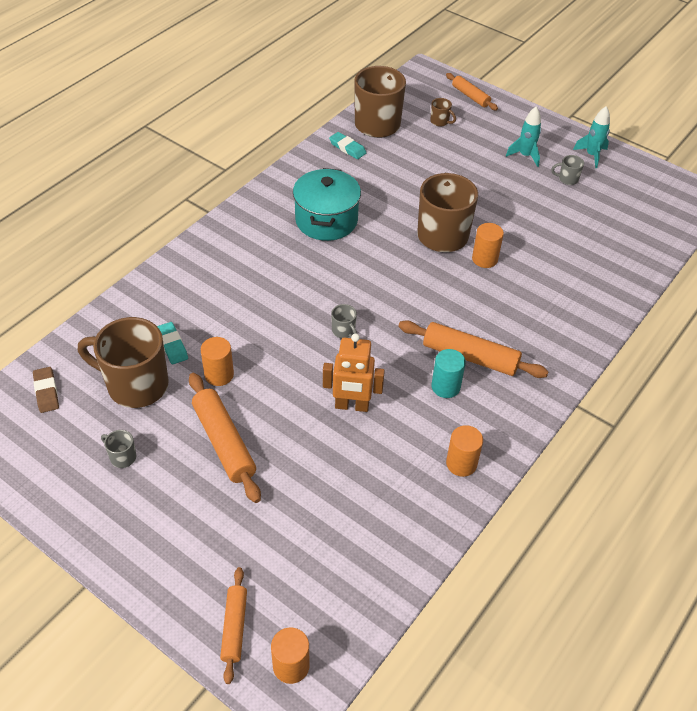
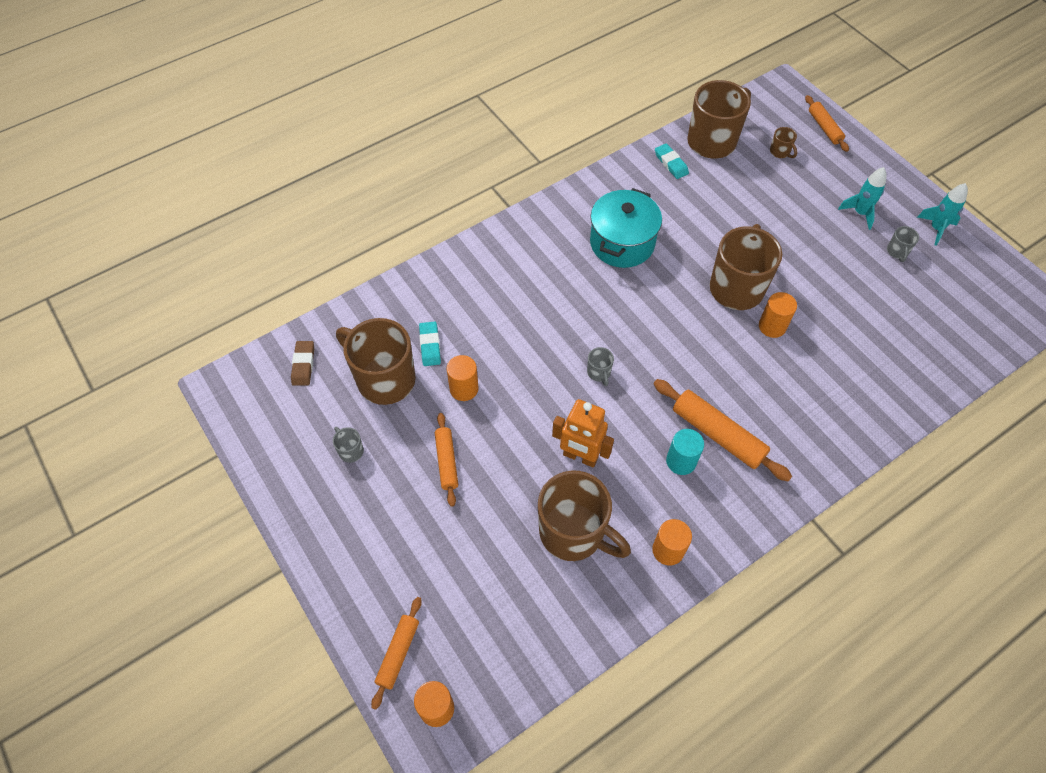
camera: 20 degrees right, 10 degrees up
(224, 442) = (447, 461): orange rolling pin -> orange rolling pin, size x0.62
(369, 472) = (574, 533): none -> brown mug
(567, 179) = (897, 252): grey mug -> grey mug turned 105 degrees counterclockwise

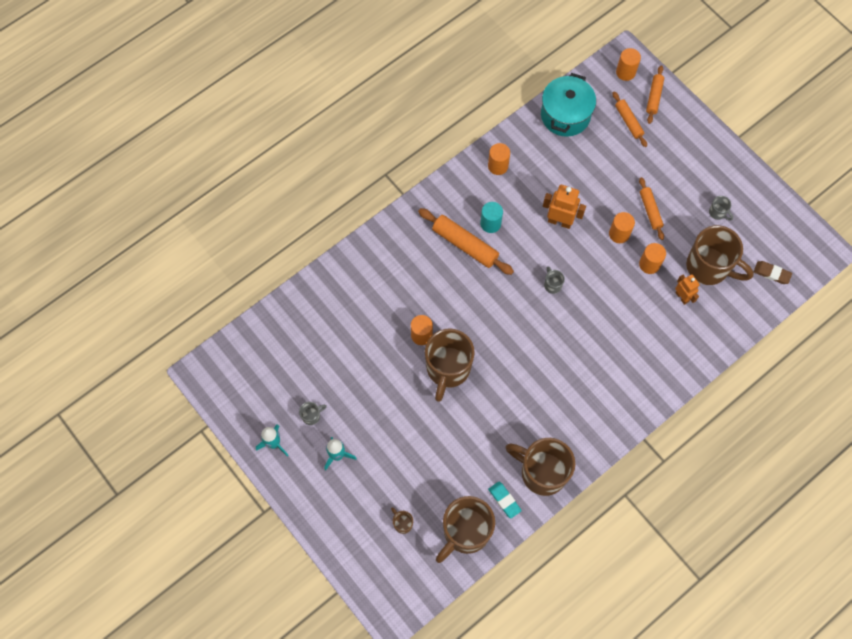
camera: 175 degrees right, 10 degrees up
(303, 365) = (771, 273): brown eraser -> brown eraser turned 60 degrees counterclockwise
(430, 345) = (682, 297): turquoise eraser -> orange robot
(498, 432) = (619, 234): none -> orange cylinder
(574, 533) = (558, 171): brown mug -> brown mug (542, 472)
(622, 243) = (543, 405): turquoise pot -> turquoise pot (565, 115)
(824, 128) = (357, 560): orange rolling pin -> orange rolling pin (628, 121)
(897, 252) = (311, 416): grey mug -> grey mug turned 60 degrees clockwise

